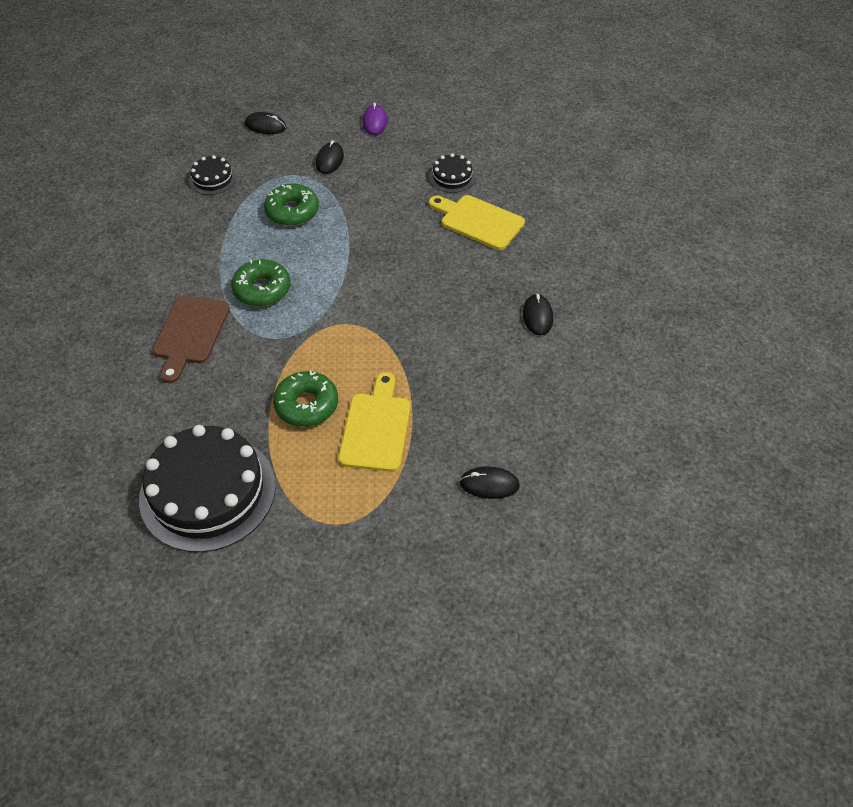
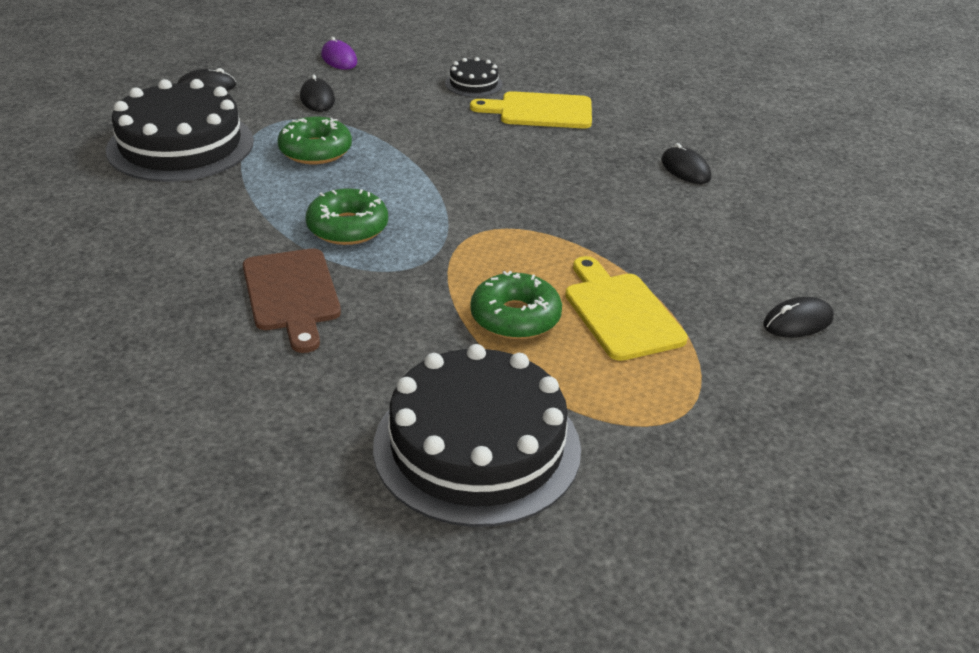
camera: 30 degrees left, 15 degrees down
(212, 179) = (180, 145): black cake -> black cake, size x2.19

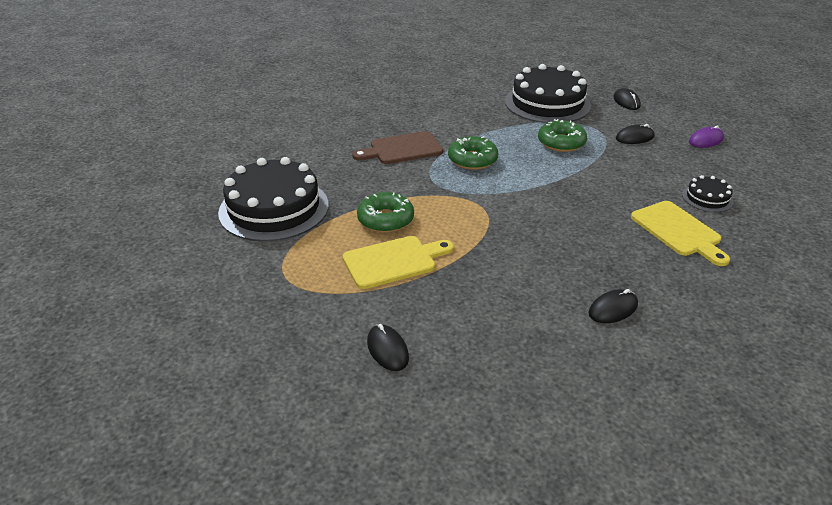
camera: 90 degrees right, 0 degrees up
(540, 111) = (678, 231): yellow cutting board -> yellow cutting board turned 150 degrees clockwise

